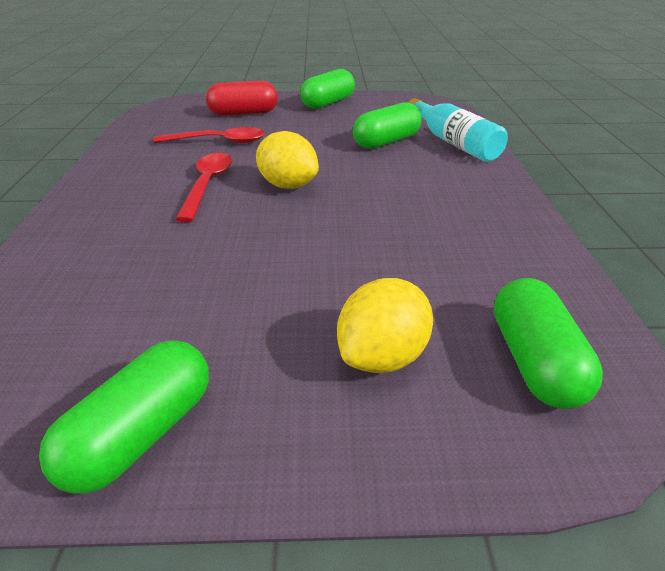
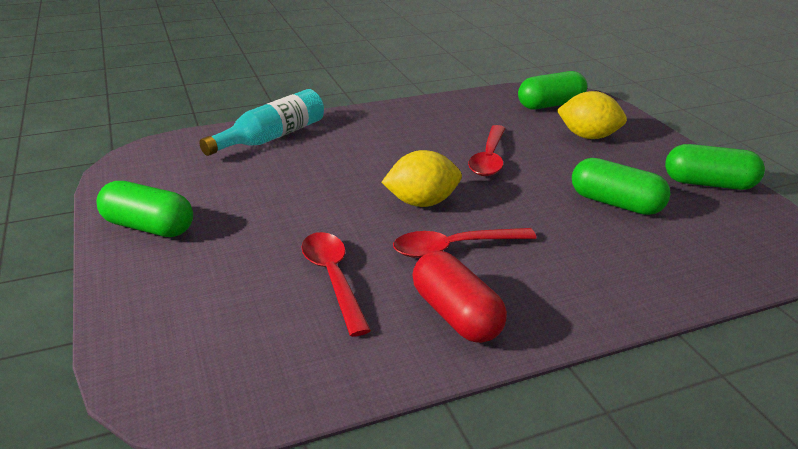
camera: 110 degrees left, 5 degrees down
(243, 113) = (209, 291): red capsule -> red capsule (456, 315)
(288, 185) = (422, 202): yellow lemon -> yellow lemon turned 60 degrees clockwise
(354, 241) = (489, 158): none -> red spoon
(386, 142) = (284, 169): green capsule -> green capsule (615, 203)

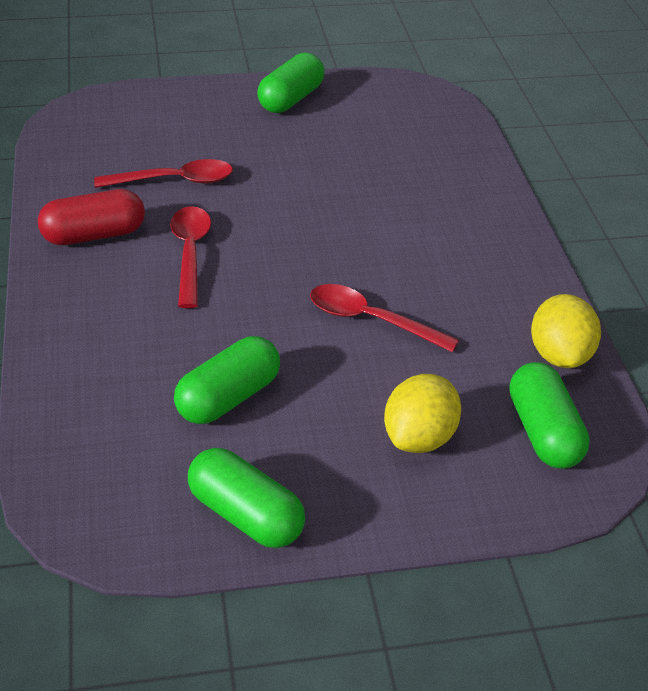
camera: 100 degrees right, 10 degrees up
(271, 137) = (459, 168): turquoise bottle -> none
(422, 202) = (281, 248): yellow lemon -> yellow lemon (559, 355)
(708, 184) = (245, 515): green capsule -> green capsule turned 75 degrees counterclockwise

